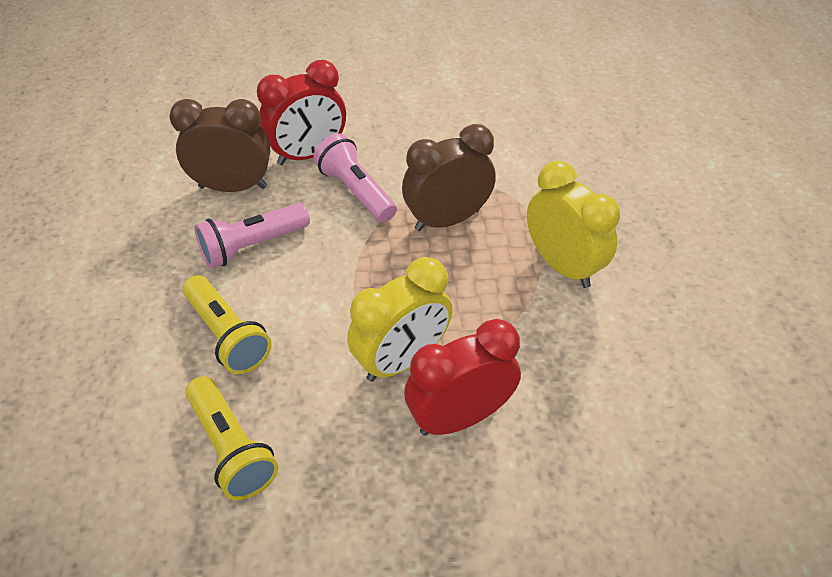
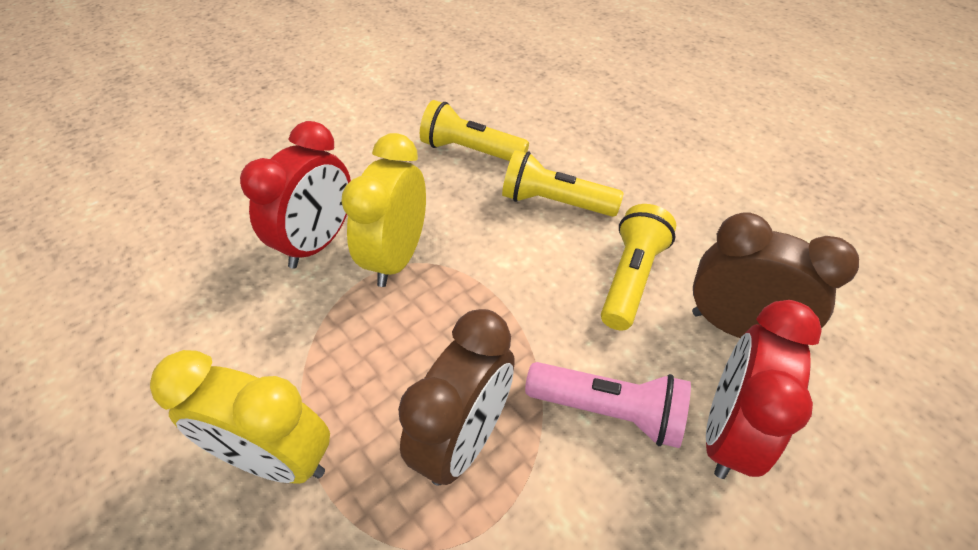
camera: 145 degrees right, 0 degrees up
(233, 187) = (737, 327): brown clock -> brown clock turned 120 degrees counterclockwise
(252, 246) = (631, 278): pink flashlight -> yellow flashlight

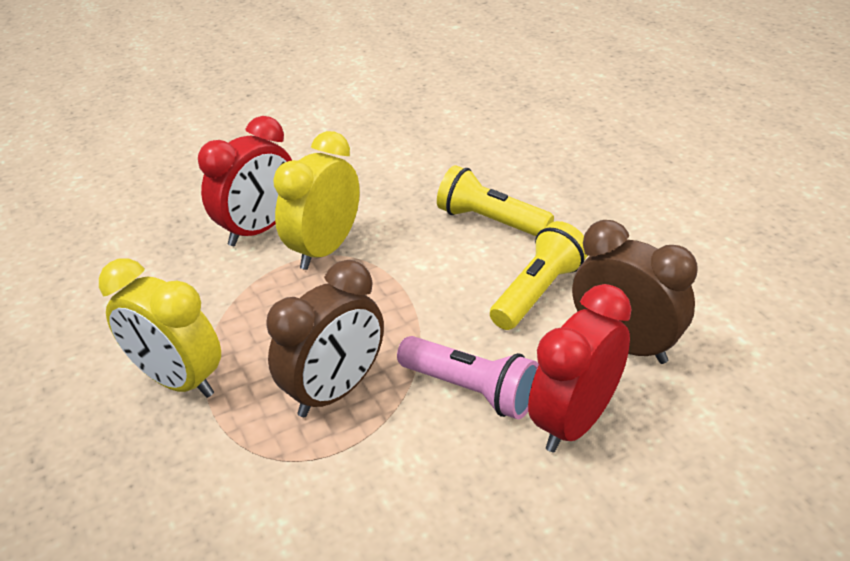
camera: 15 degrees right, 10 degrees down
(470, 151) = (426, 168): yellow flashlight -> none

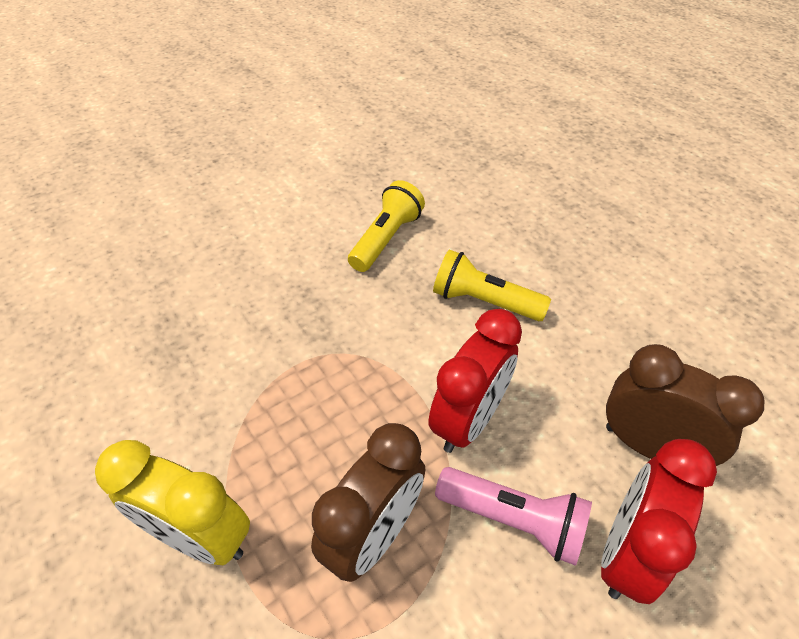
camera: 10 degrees left, 10 degrees up
(259, 229) = (255, 326): red clock -> red clock (468, 420)
(325, 249) = (327, 347): yellow clock -> none
(538, 292) = (550, 386): yellow flashlight -> yellow flashlight (386, 239)

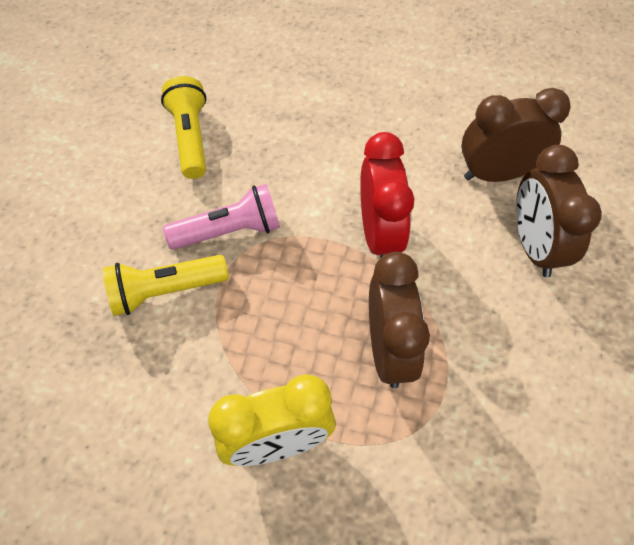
camera: 40 degrees left, 10 degrees up
(484, 301) = (313, 142): yellow flashlight -> yellow flashlight (165, 291)
(513, 520) = (461, 276): pink flashlight -> pink flashlight (229, 231)
(626, 552) = (534, 246): red clock -> brown clock

